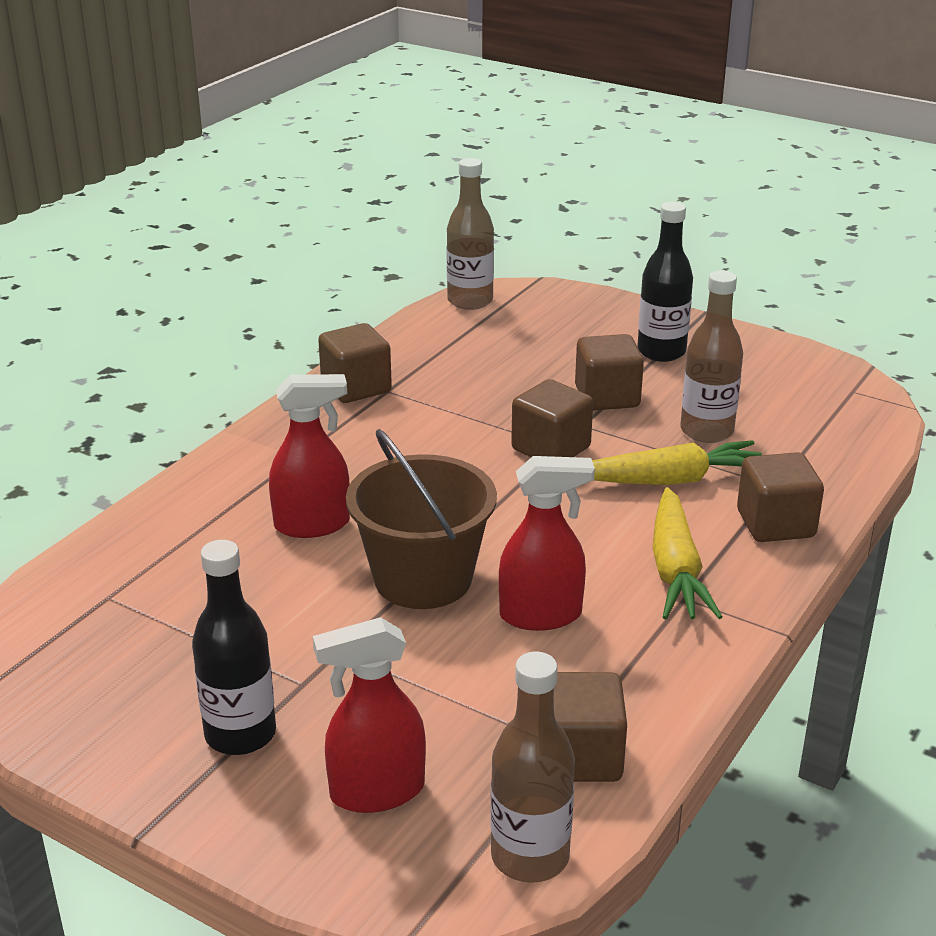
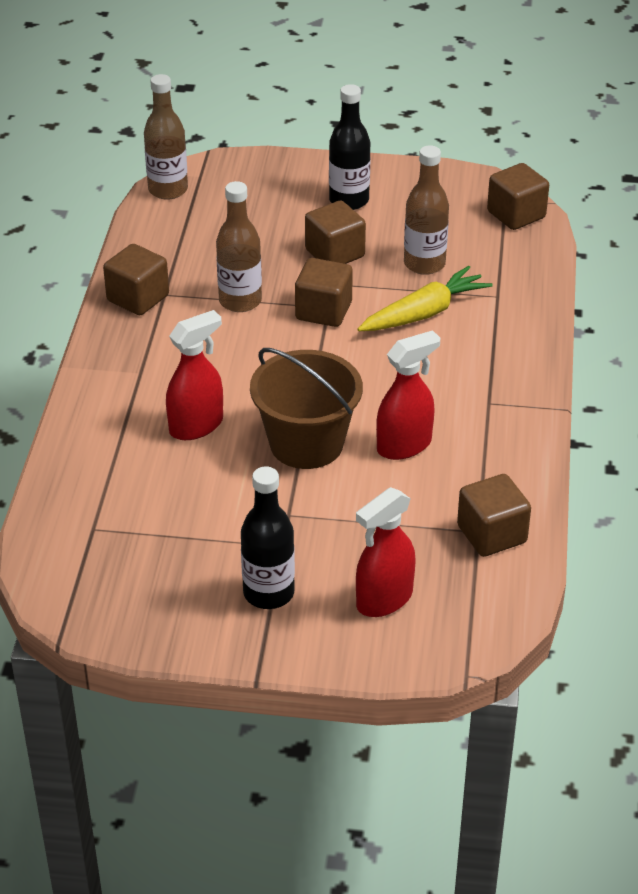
camera: 25 degrees left, 10 degrees up
(530, 856) = (503, 606): brown bottle -> brown bottle (240, 301)
(675, 569) = (470, 383): yellow carrot -> none
(775, 524) = (514, 328): brown cube -> brown cube (516, 215)

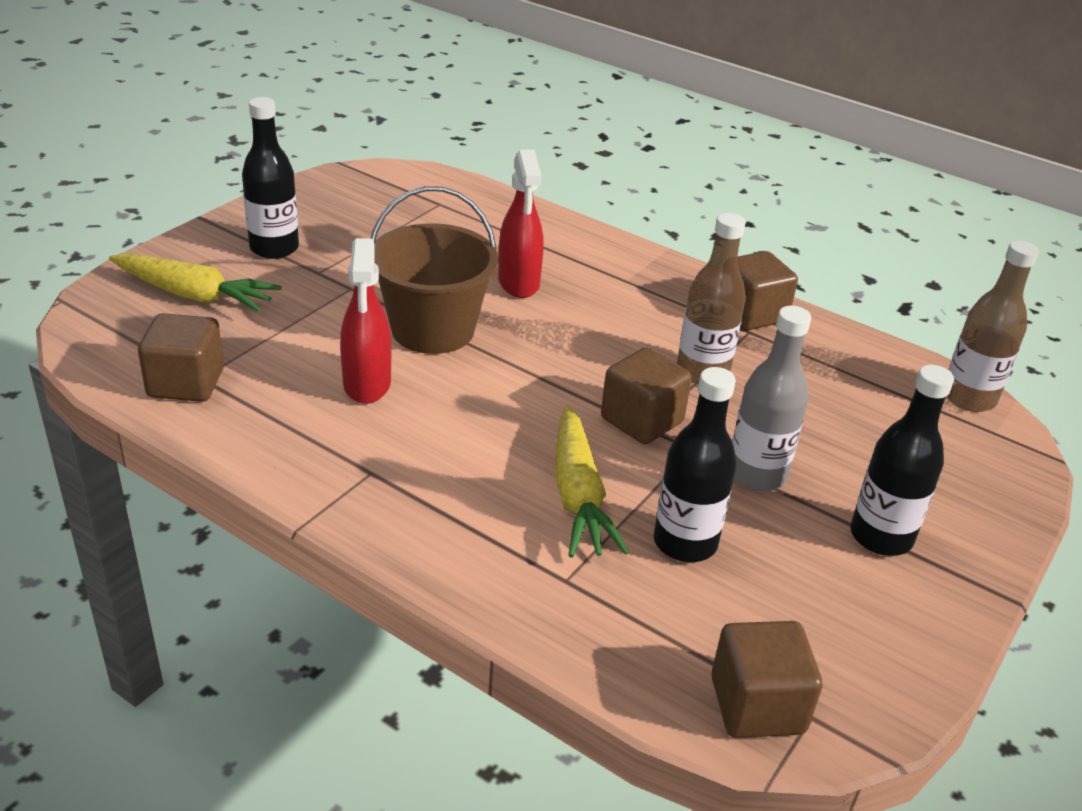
camera: 115 degrees right, 5 degrees down
(335, 253) = (756, 474): brown cube -> grey bottle
(384, 599) = (193, 295): red spray bottle -> yellow carrot
(424, 264) = (685, 543): brown bottle -> black bottle

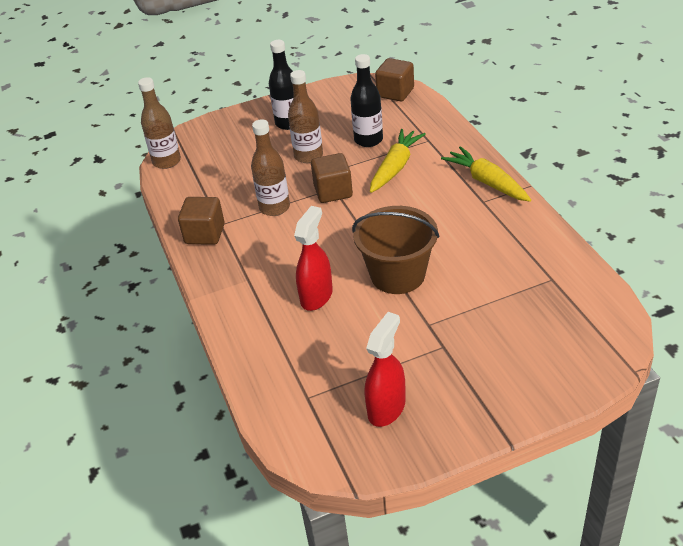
camera: 140 degrees left, 5 degrees up
(186, 383) = (561, 277): brown cube -> none
(193, 295) = (539, 349): yellow carrot -> yellow carrot (487, 182)
(274, 248) = (464, 381): black bottle -> none
(367, 384) = (458, 248): red spray bottle -> red spray bottle (386, 408)
(756, 474) = (308, 156): grey bottle -> brown bottle

